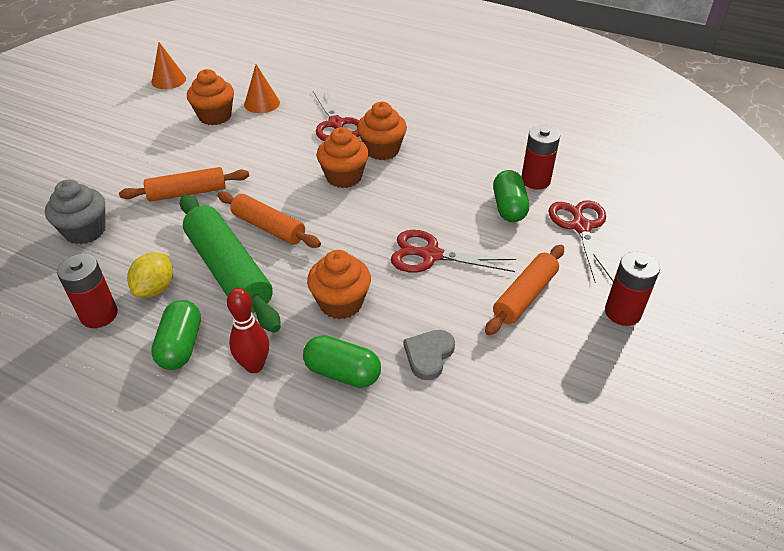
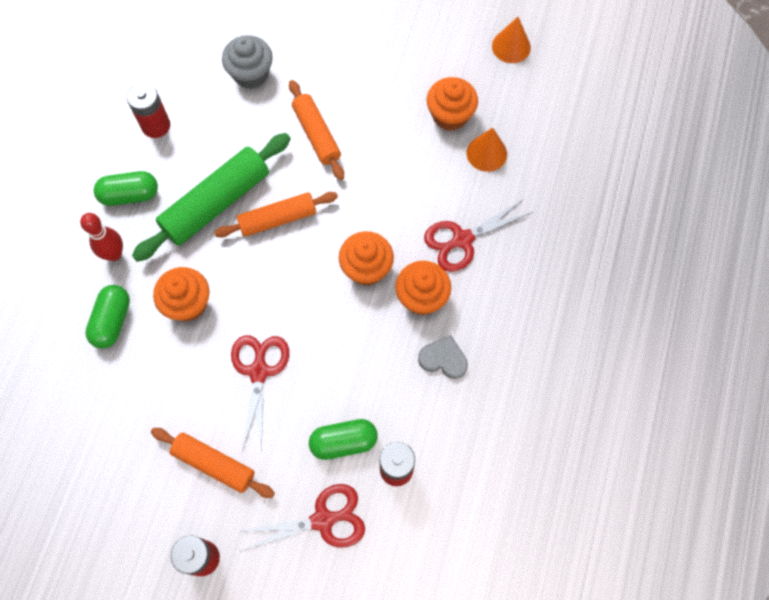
camera: 80 degrees right, 25 degrees up
(155, 288) = (188, 154): yellow lemon -> none
(268, 227) = (277, 219): orange rolling pin -> orange rolling pin turned 45 degrees clockwise
(429, 355) = (136, 386): grey heart -> grey heart (443, 359)

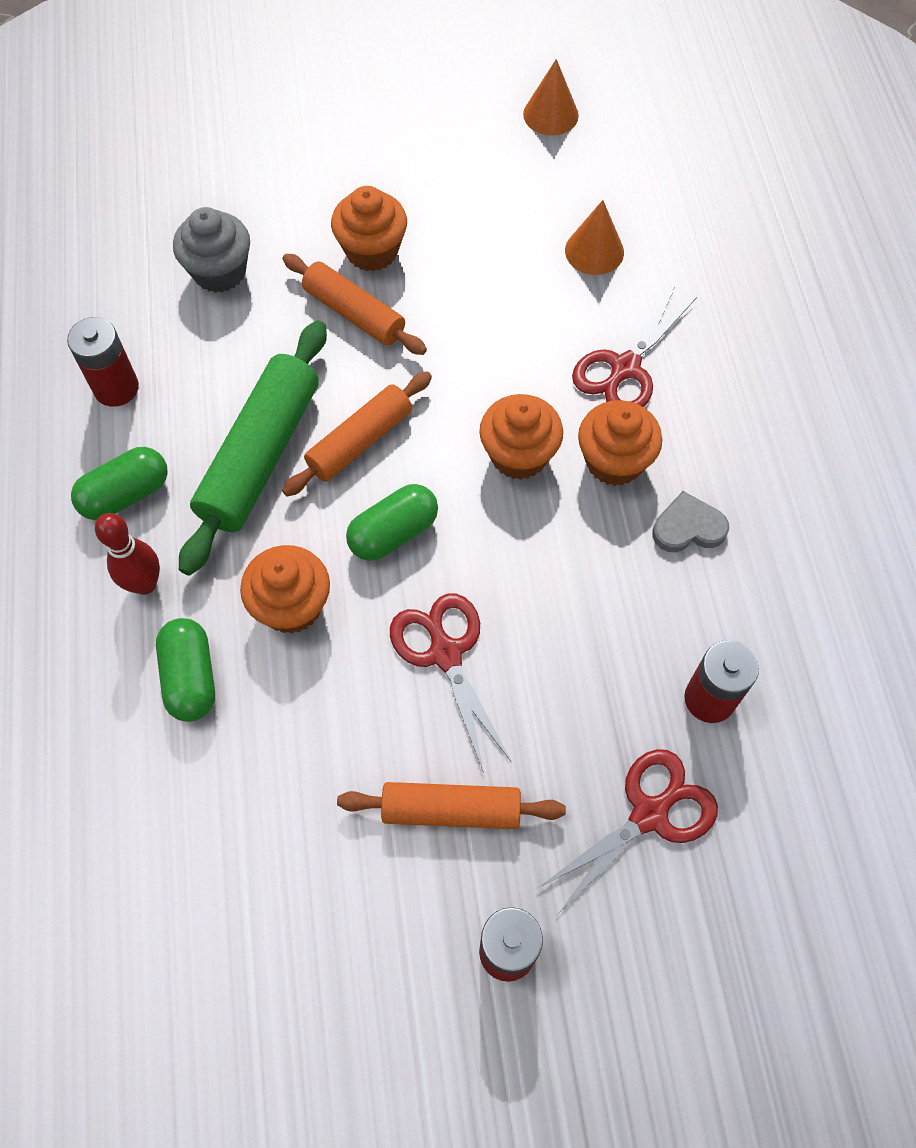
camera: 25 degrees left, 5 degrees down
(343, 442) = (617, 695): green capsule -> green capsule (393, 533)
(450, 115) = (520, 224): orange cupcake -> orange cupcake (372, 251)

